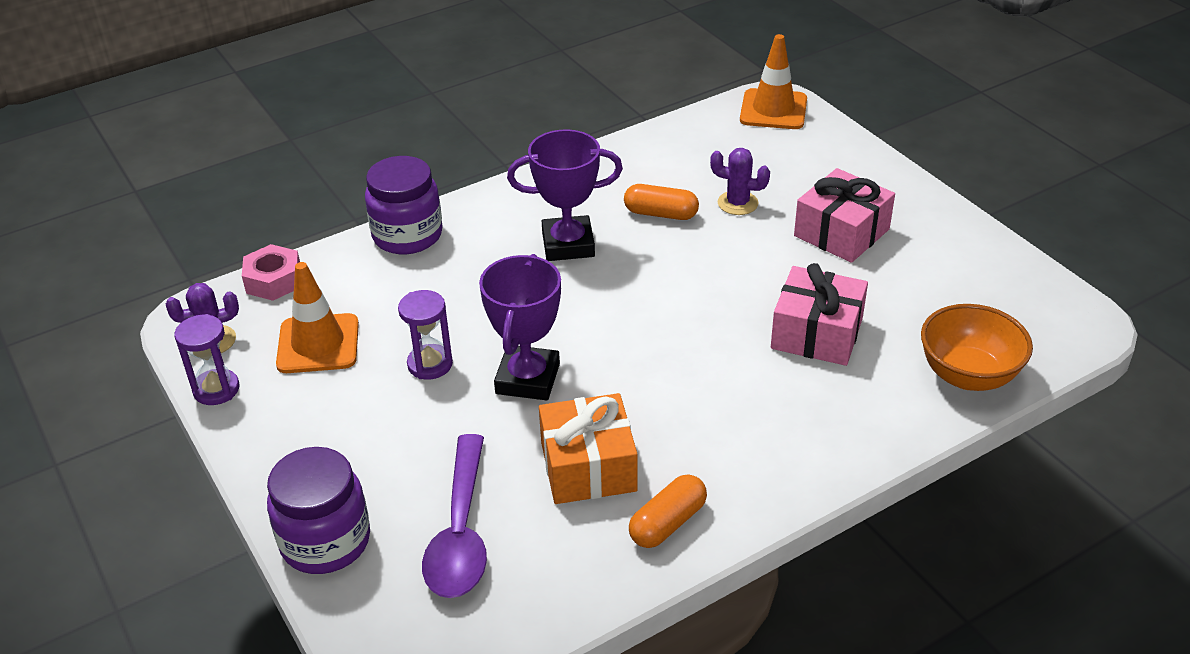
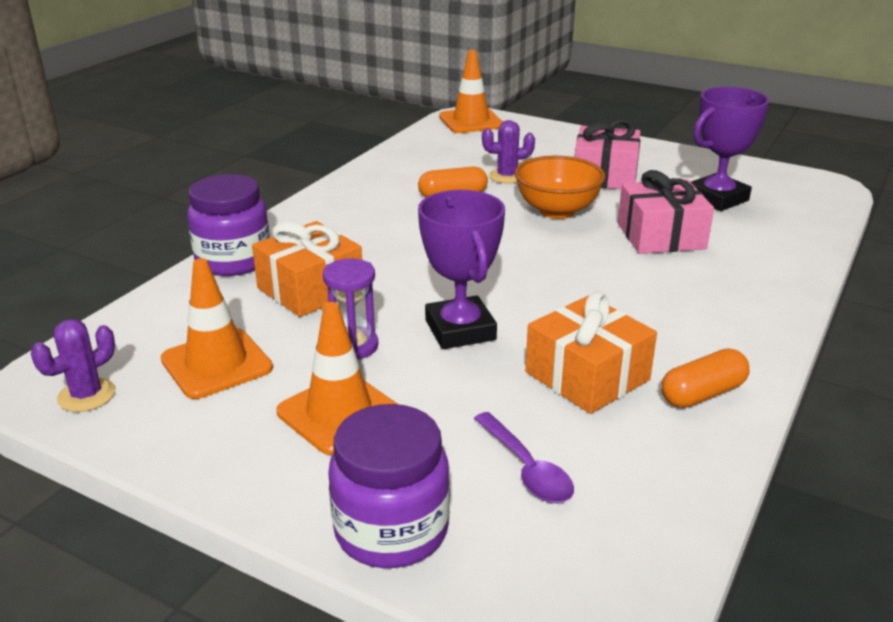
camera: 30 degrees left, 10 degrees down
(216, 389) = (128, 436): purple hourglass -> none
(274, 280) = (117, 327): pink nut -> none
(369, 426) = (339, 413): none -> orange traffic cone
(444, 290) = (310, 289): none -> orange gift
(461, 532) = (527, 469): purple spoon -> purple spoon, size x0.62
(568, 244) = (395, 231): purple trophy -> purple trophy (717, 198)
(668, 523) = (702, 394): orange capsule -> orange capsule turned 45 degrees clockwise
(968, 375) = (795, 232): orange bowl -> orange bowl (557, 211)

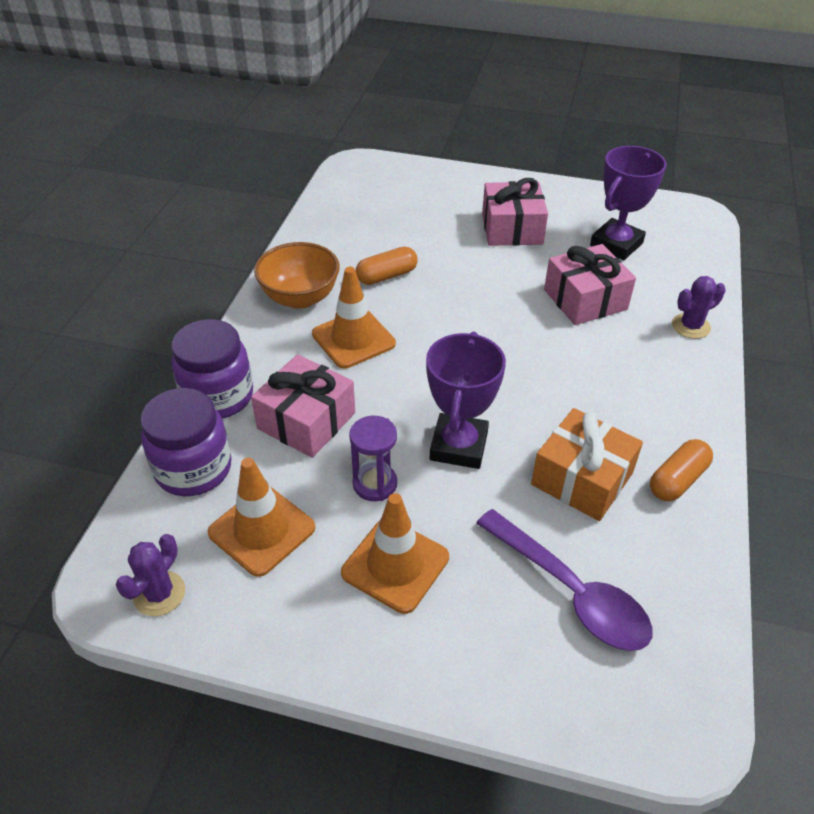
camera: 15 degrees left, 15 degrees up
(310, 289) = (306, 421): orange gift -> pink gift
(391, 530) = (490, 682): purple jar -> purple jar (193, 469)
(460, 330) = (459, 446): purple trophy -> purple trophy turned 45 degrees clockwise
(471, 121) = (364, 171): orange traffic cone -> orange traffic cone (353, 339)
(507, 176) = (426, 243): purple cactus -> purple cactus (690, 326)
(527, 469) = (571, 592): purple spoon -> purple spoon, size x1.60
(557, 211) = (486, 282): orange bowl -> orange bowl (300, 298)

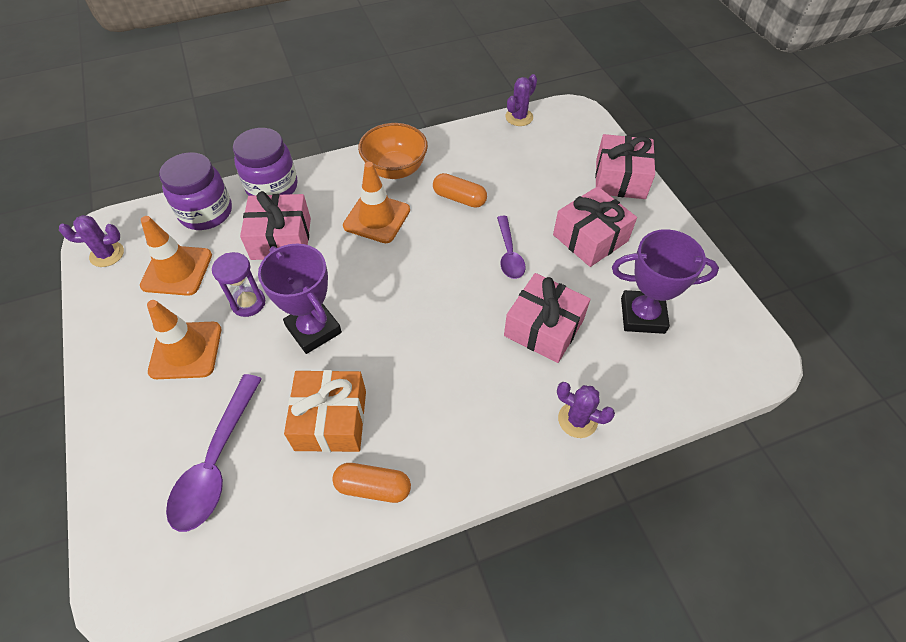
camera: 55 degrees right, 10 degrees up
(324, 194) = (519, 117): none -> purple cactus
(459, 446) = (313, 329): purple trophy -> purple trophy turned 75 degrees clockwise
(463, 182) = (620, 179): none -> pink gift
(486, 279) = (509, 254): none -> purple spoon

